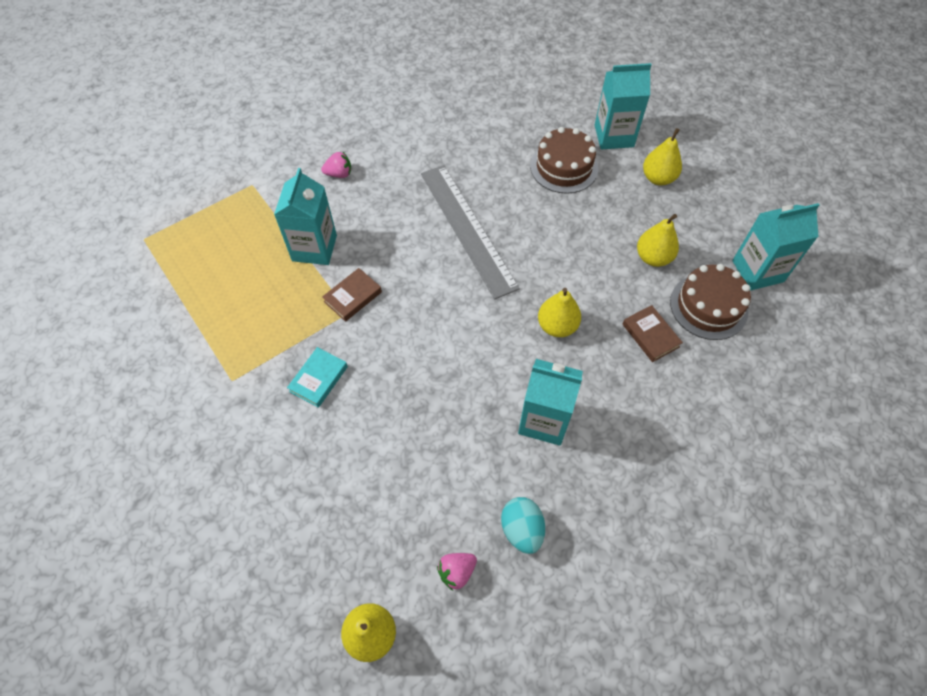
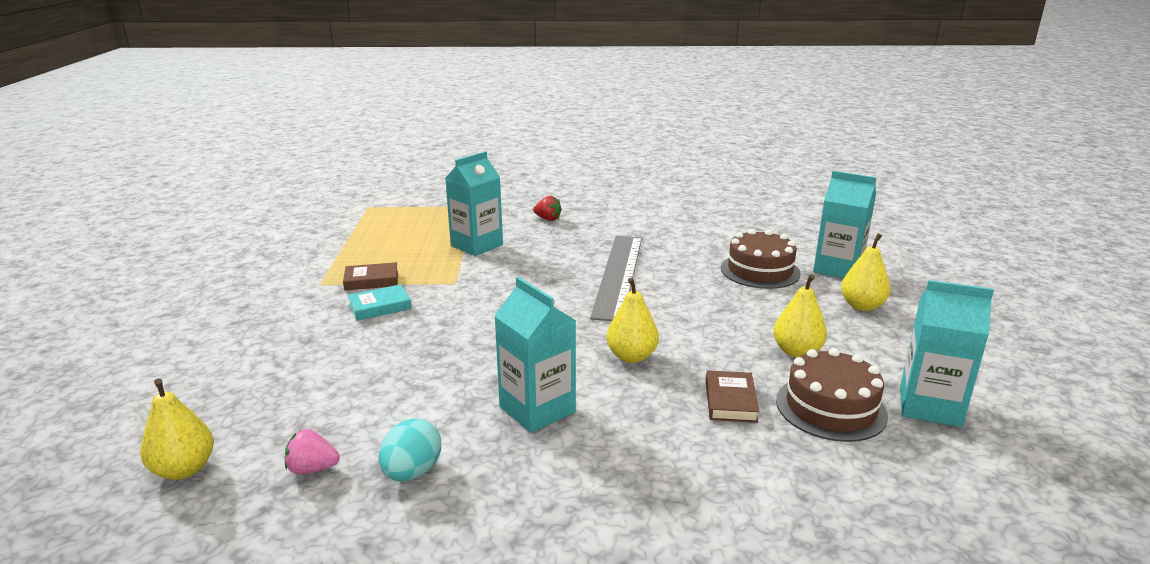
camera: 35 degrees right, 35 degrees down
(339, 174) = (548, 219): pink strawberry -> red strawberry
(353, 297) = (470, 277): brown book -> brown book (371, 280)

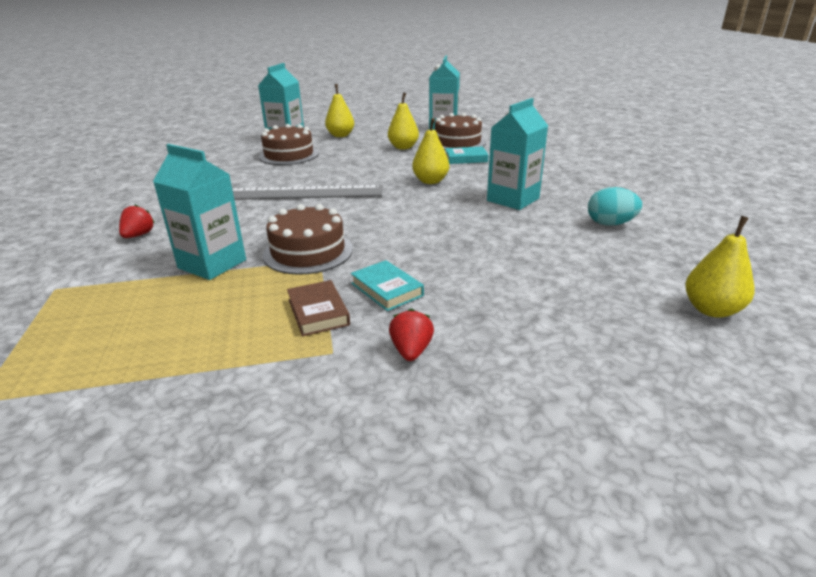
camera: 100 degrees left, 5 degrees up
(292, 309) = (411, 351): none -> red strawberry
(312, 469) = (645, 256): pink strawberry -> none
(472, 278) = (308, 252): none -> brown cake
(730, 401) = (466, 159): brown book -> turquoise book

